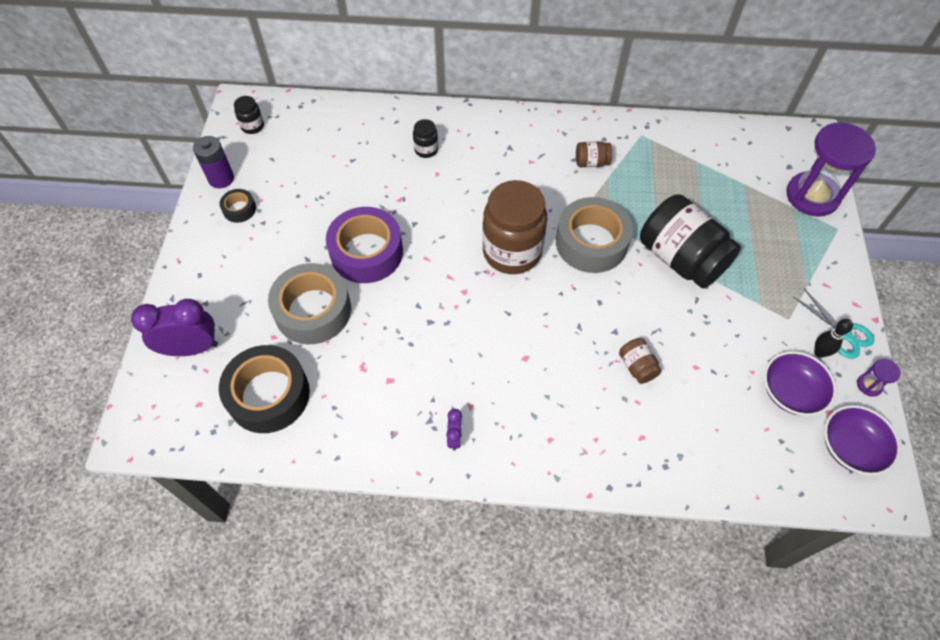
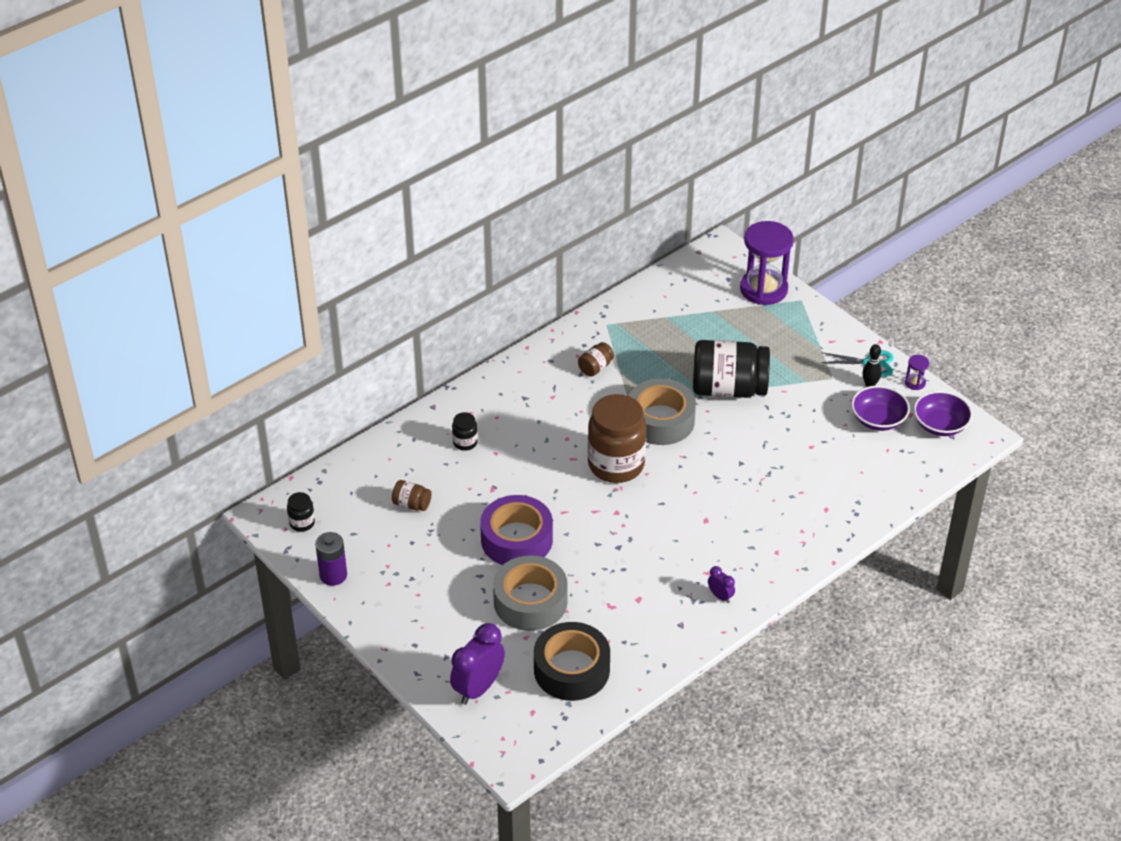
camera: 45 degrees left, 15 degrees down
(239, 209) = (380, 583): black tape -> none
(637, 366) = (777, 473): brown jar -> brown jar (412, 504)

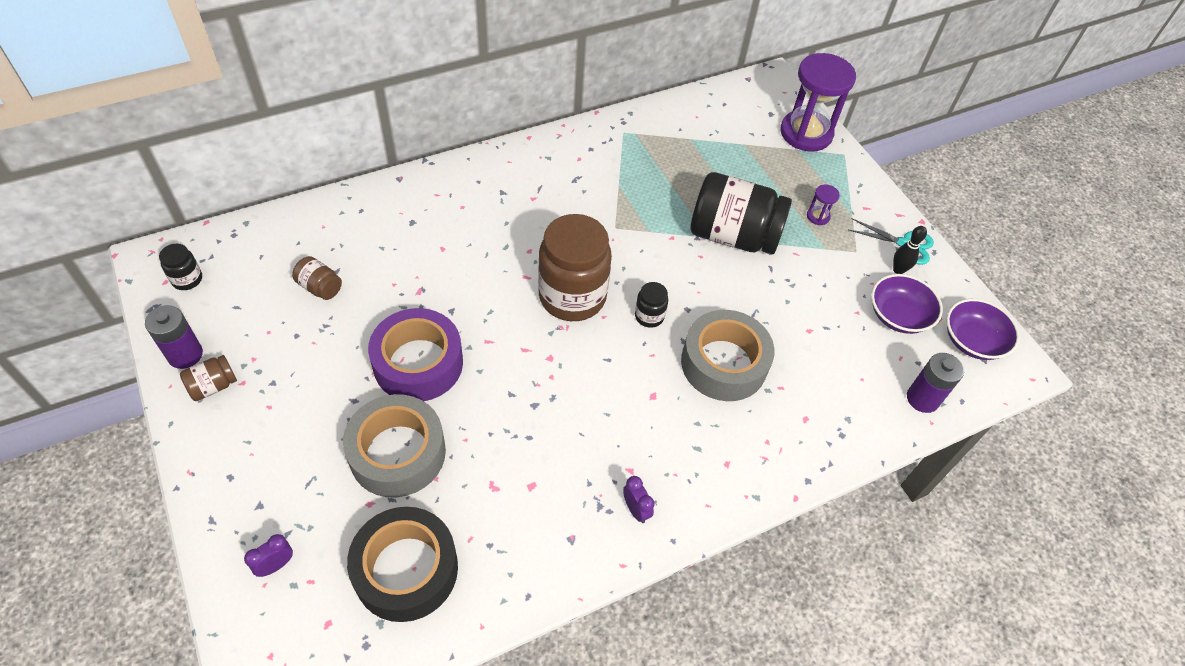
camera: 10 degrees right, 10 degrees up
(465, 442) = (414, 228): black jar -> black jar (649, 316)
(478, 688) = (276, 565): purple clock -> purple clock, size x0.49
(595, 367) = (593, 176): brown jar -> brown jar (213, 386)
(660, 420) = (643, 255): grey tape -> grey tape (724, 363)
(910, 475) = (922, 399): none -> purple battery
(915, 383) = (952, 280): purple hourglass -> purple hourglass (818, 216)

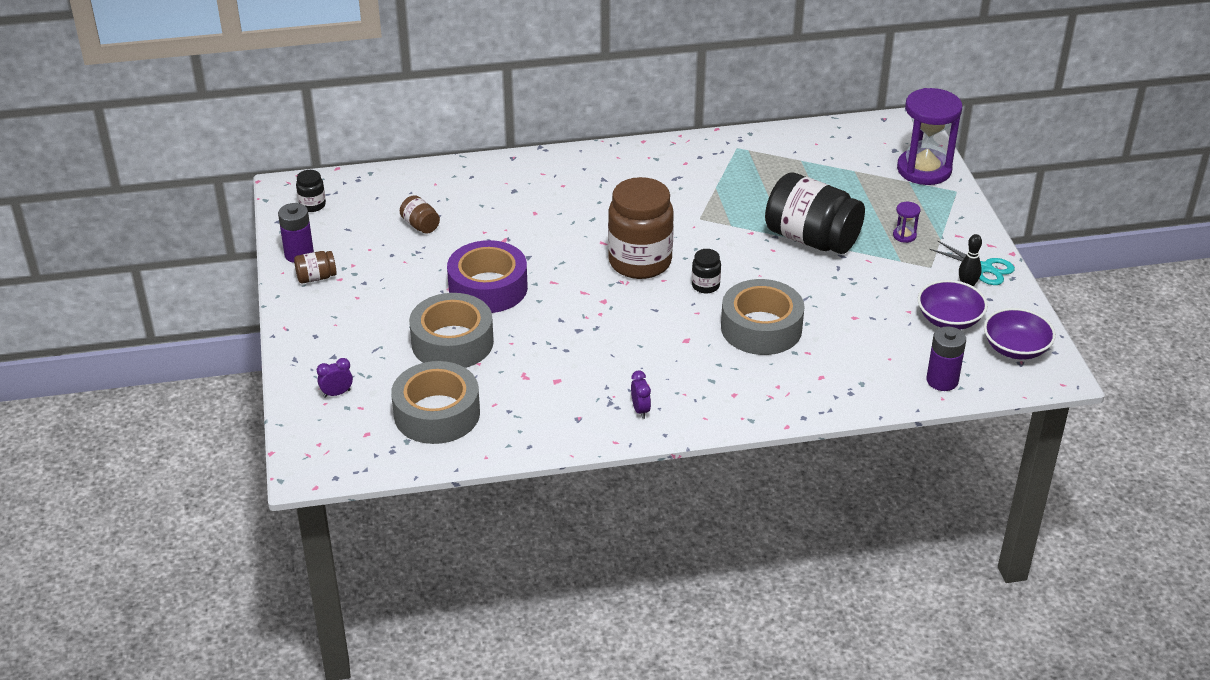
camera: 20 degrees right, 15 degrees down
(406, 570) = (437, 413): black tape -> grey tape

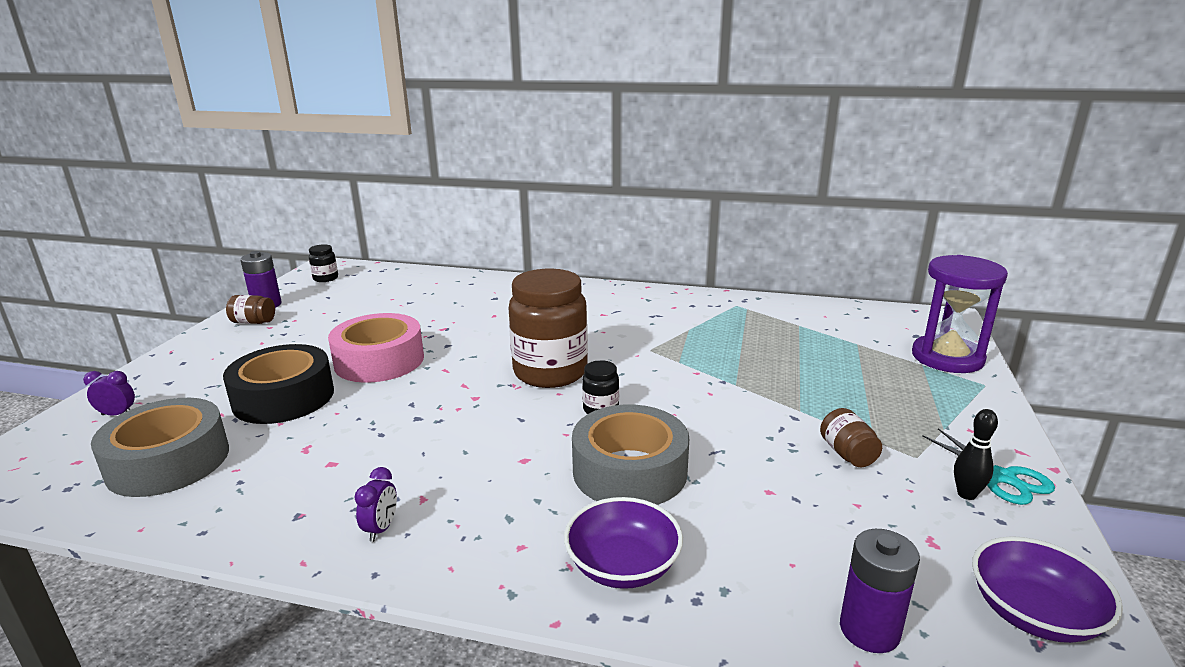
camera: 25 degrees right, 15 degrees down
(420, 225) = (386, 305): brown jar -> brown jar (847, 454)
(452, 342) = (283, 397): grey tape -> black tape
(488, 288) = (379, 360): purple tape -> pink tape
(811, 239) = (765, 393): black jar -> none
(904, 235) = (892, 414): purple hourglass -> none
(949, 319) = (920, 533): purple bowl -> purple bowl (623, 565)

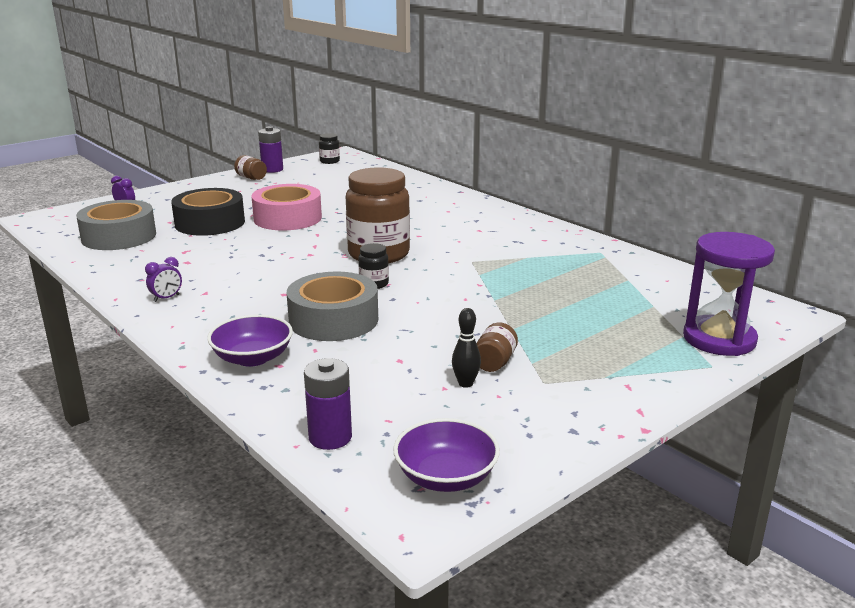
camera: 35 degrees right, 0 degrees up
(966, 494) = (535, 413): black bowling pin -> black bowling pin (465, 383)
(1002, 477) = (586, 417): turquoise scissors -> none

